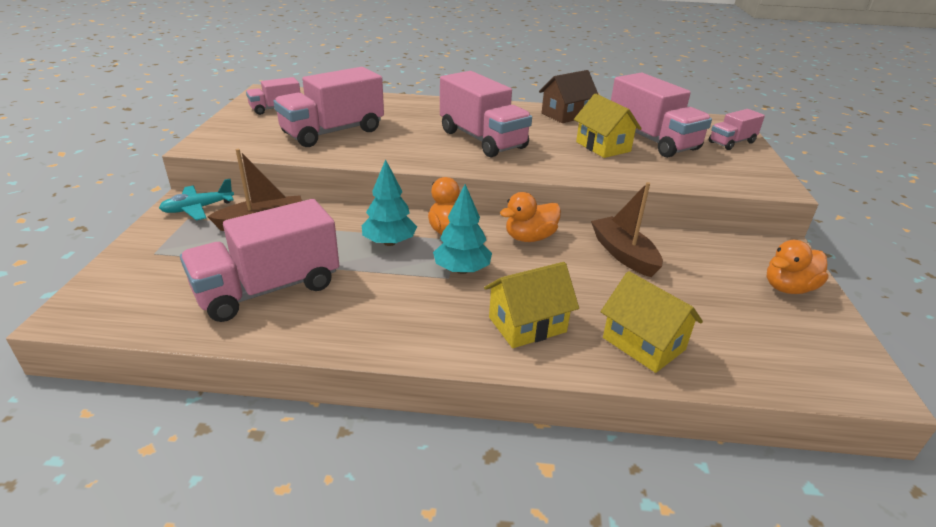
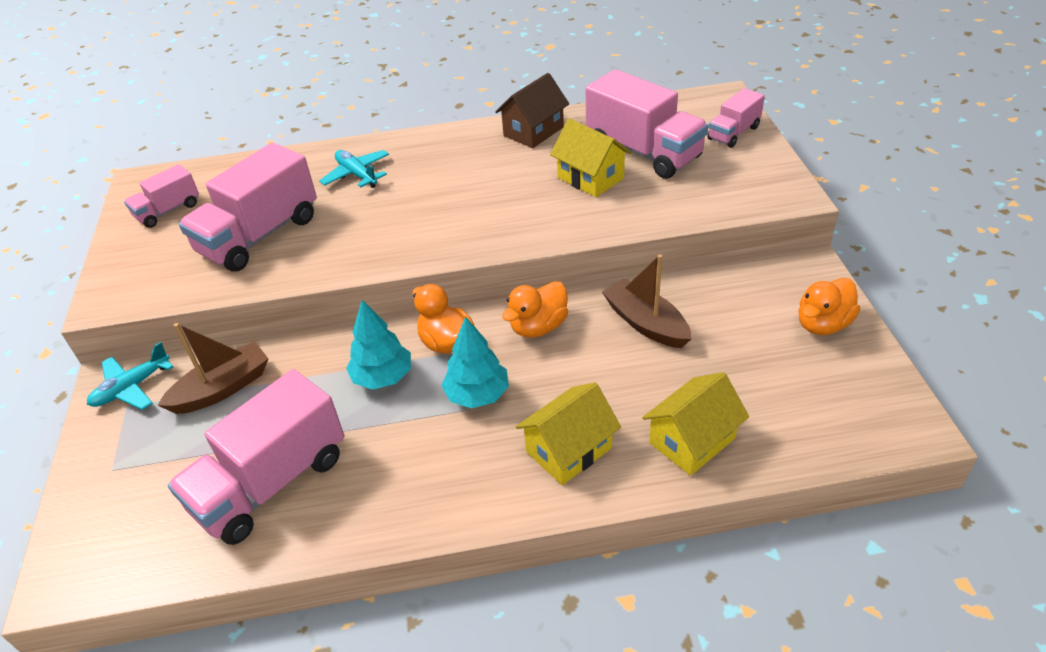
camera: 10 degrees left, 10 degrees up
(421, 114) = (357, 174): none -> turquoise plane
(482, 139) = (446, 202): pink truck -> none
(643, 344) = (692, 440): yellow house -> yellow house turned 75 degrees counterclockwise

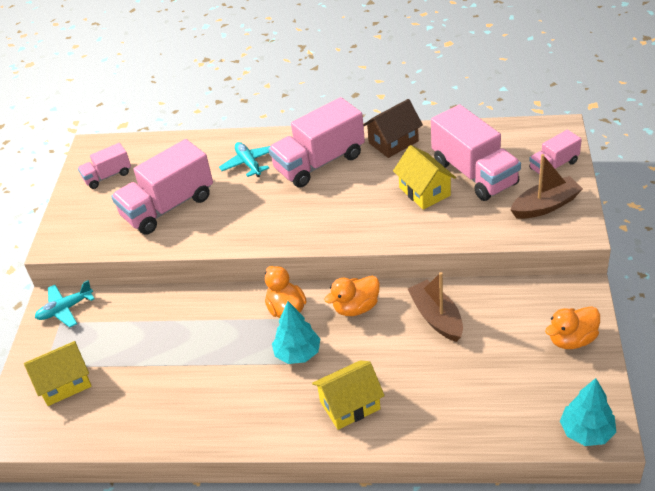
camera: 15 degrees right, 0 degrees up
(222, 388) = (125, 320): brown boat -> brown boat (545, 206)
(271, 482) = (145, 393): pink truck -> pink truck (319, 162)
(382, 377) = (235, 329): turquoise tree -> turquoise tree (586, 432)
(692, 440) = (439, 413): yellow house -> yellow house (64, 383)

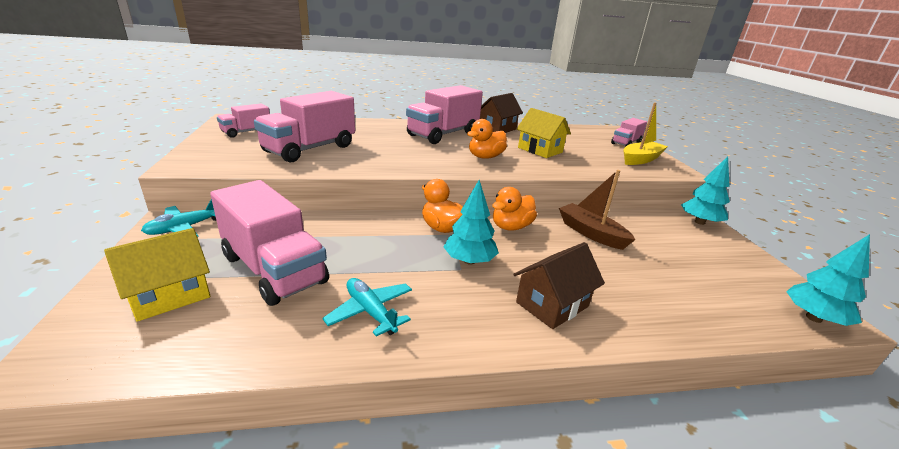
camera: 20 degrees left, 15 degrees down
(248, 163) = (381, 132): turquoise plane -> turquoise plane (370, 312)
(350, 405) = (552, 304): yellow house -> brown house
(474, 173) = (571, 144): pink truck -> pink truck (274, 269)
(545, 206) = (640, 159): brown boat -> yellow boat
(572, 340) = (721, 247): orange duck -> orange duck (485, 157)
(578, 300) = (699, 222): none -> turquoise tree

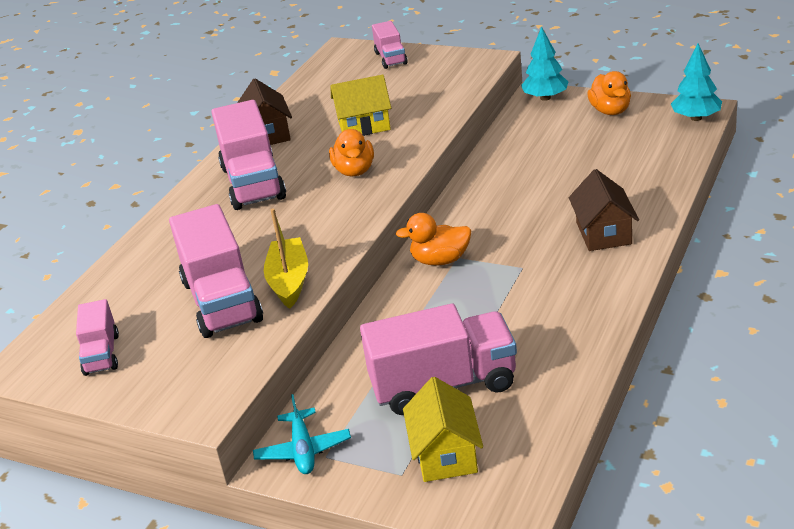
camera: 50 degrees left, 5 degrees up
(370, 312) = (551, 333): turquoise plane -> none
(469, 261) = (512, 259): turquoise tree -> none
(511, 227) = (471, 214): orange duck -> orange duck (610, 111)
(591, 233) = (518, 170): brown boat -> none
(640, 159) = (441, 69): yellow boat -> yellow boat (289, 281)

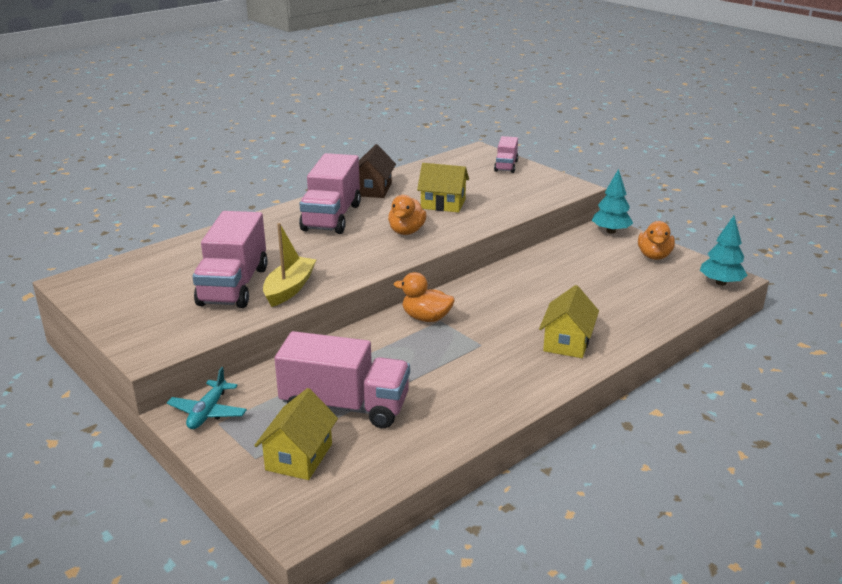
camera: 20 degrees right, 5 degrees down
(101, 354) = (127, 292): pink truck -> none
(603, 233) = (567, 342): brown house -> yellow house

